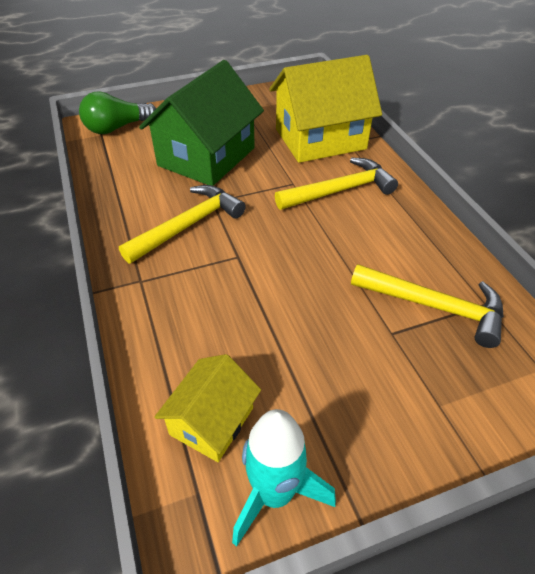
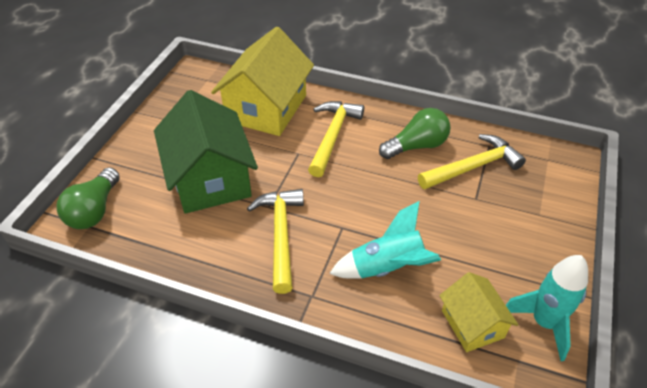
camera: 50 degrees left, 0 degrees up
(220, 313) = (387, 268): none -> turquoise rocket
(404, 249) = (416, 146): none -> green light bulb

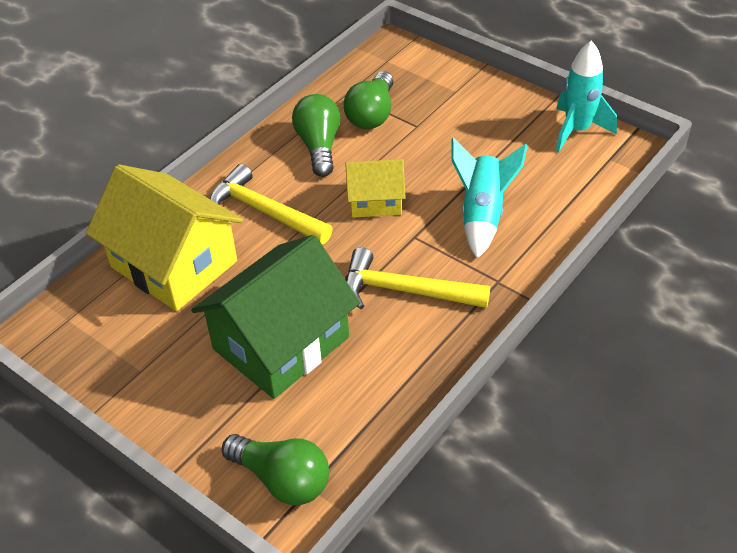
camera: 70 degrees left, 0 degrees up
(210, 178) = (281, 343): green house -> green house turned 45 degrees counterclockwise
(472, 167) = (372, 114): yellow hammer -> green light bulb
(472, 324) = (565, 174): yellow house -> yellow house (375, 201)

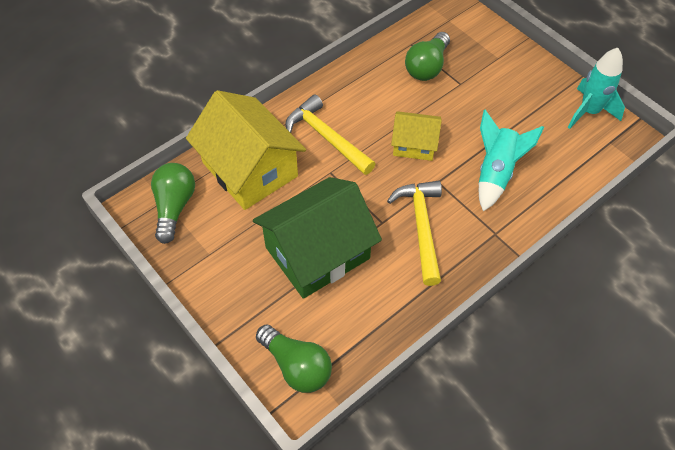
camera: 10 degrees right, 10 degrees up
(319, 146) = (379, 88): green light bulb -> green light bulb (174, 207)
(405, 291) = (421, 227): yellow hammer -> yellow hammer turned 60 degrees clockwise

